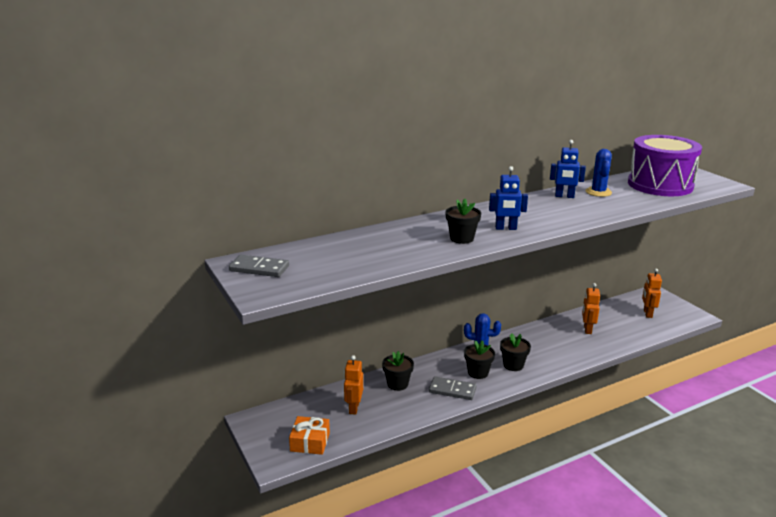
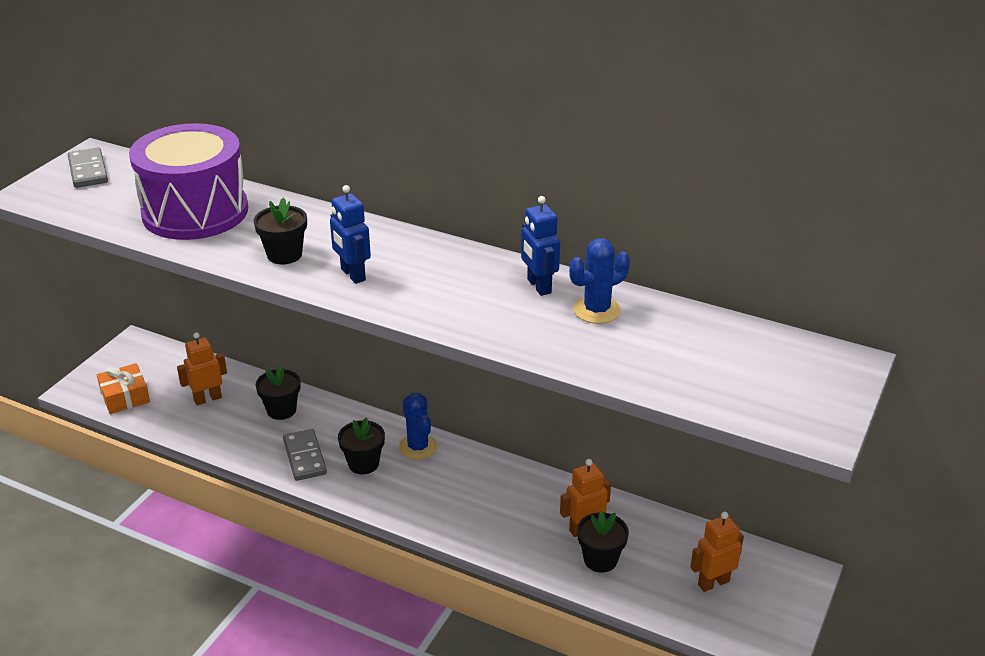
camera: 55 degrees right, 10 degrees up
(513, 365) = (410, 488): black flower pot -> black flower pot (600, 560)
(660, 185) = (715, 360): purple drum -> purple drum (195, 212)

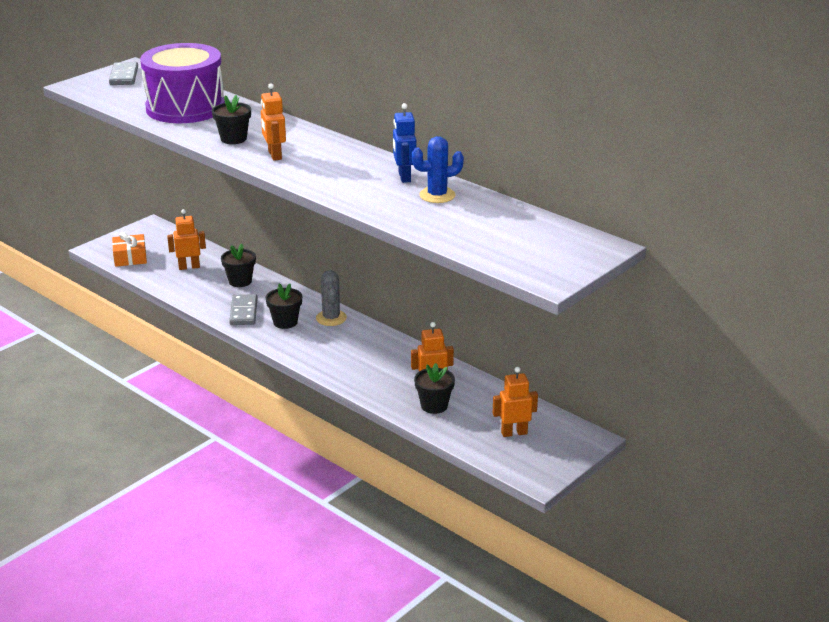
camera: 15 degrees right, 5 degrees down
(352, 275) = (274, 155): blue robot -> orange robot
(418, 447) = (331, 318): blue cactus -> grey cactus

